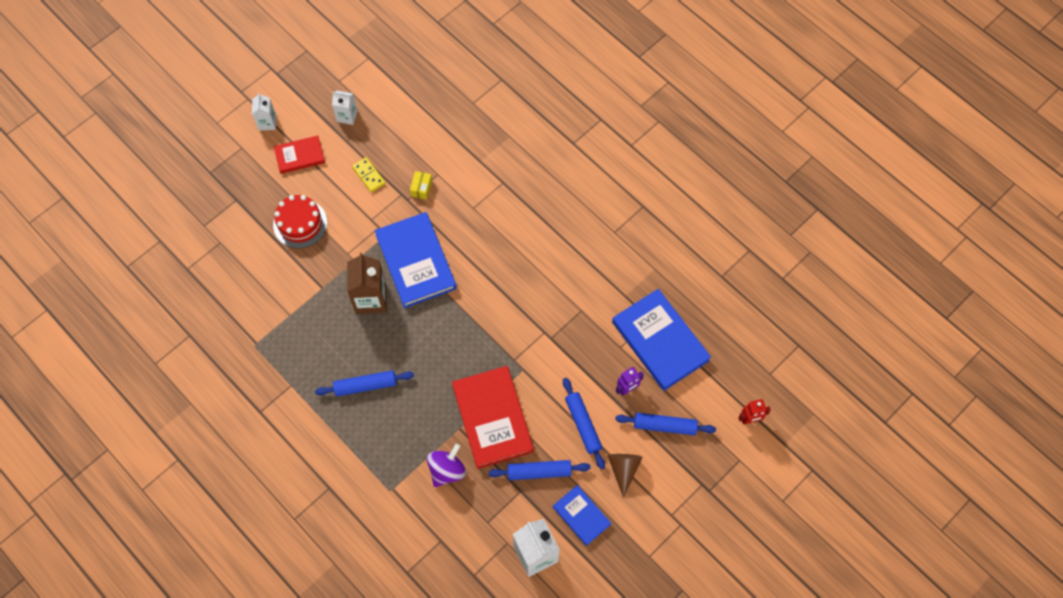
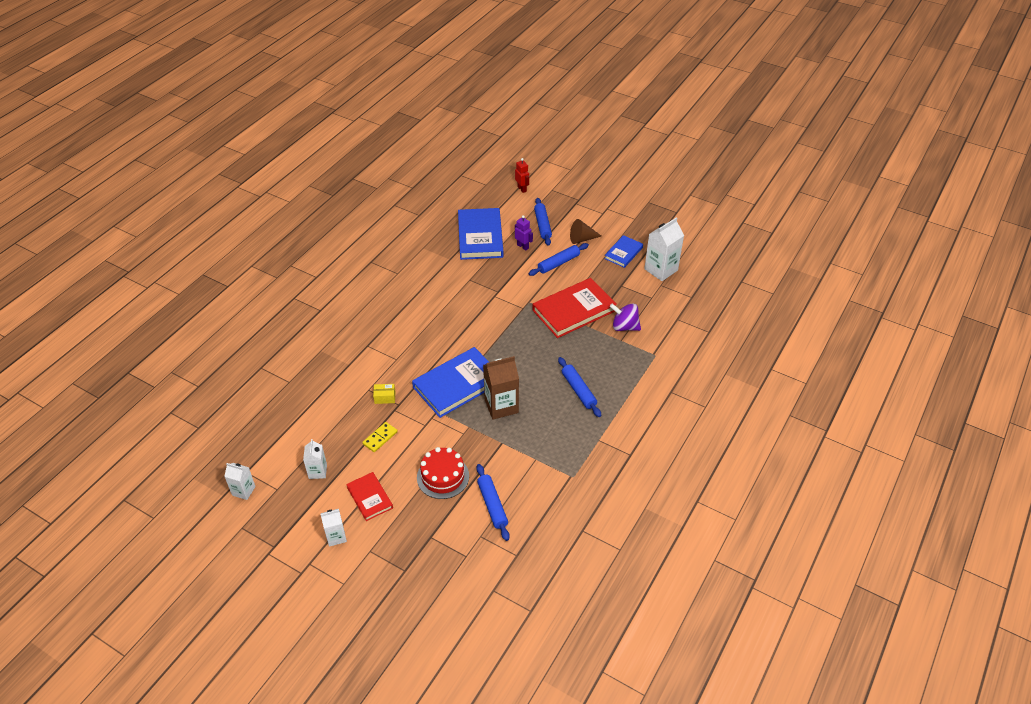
camera: 105 degrees left, 20 degrees down
(347, 54) = (243, 491): none -> white carton
(539, 472) = (602, 278): blue rolling pin -> blue rolling pin (492, 505)
(660, 341) = (480, 236): blue book -> blue book turned 45 degrees counterclockwise

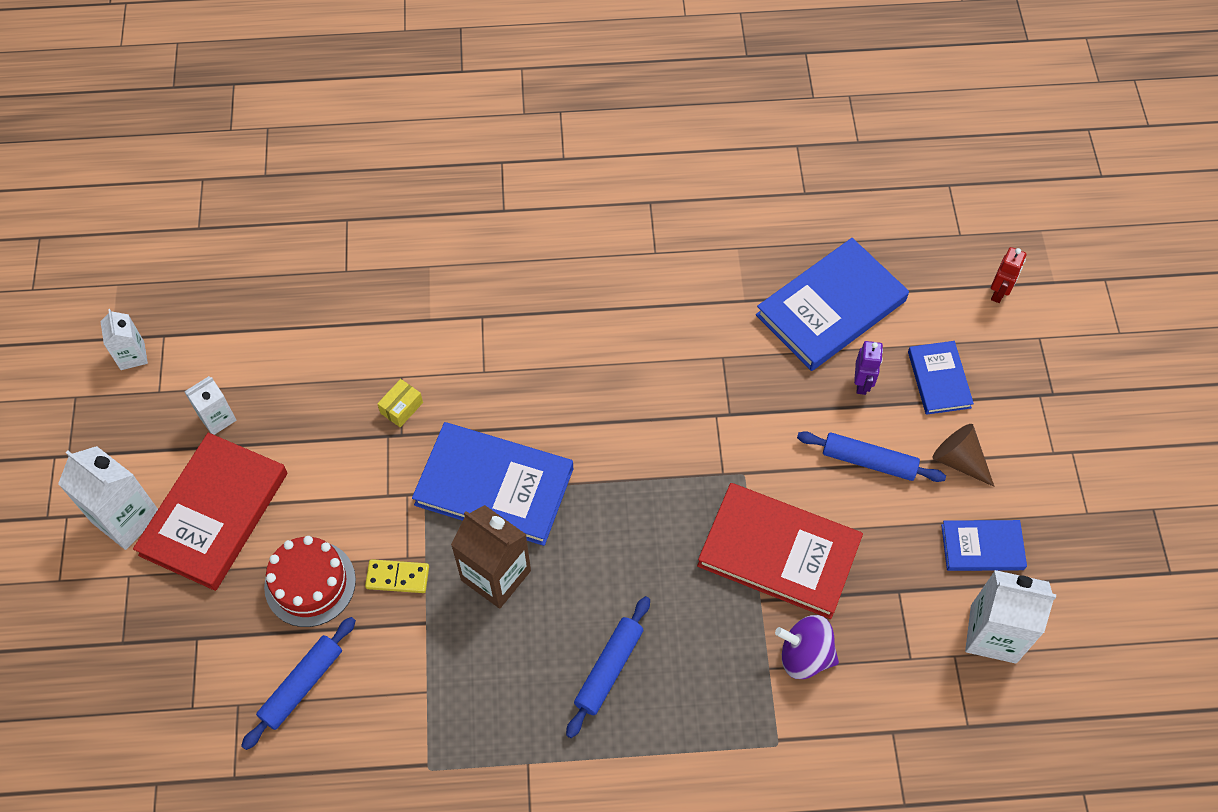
camera: 55 degrees right, 15 degrees up
(336, 537) = (126, 518): white carton -> white carton, size x1.71
(370, 497) = (214, 514): red book -> red book, size x1.83
(380, 438) = (325, 453): yellow domino -> yellow domino (397, 577)
(385, 397) = (401, 408): yellow box -> yellow box turned 75 degrees clockwise
(542, 225) = (938, 379): blue rolling pin -> blue book
(624, 327) = (804, 655): purple spinning top -> purple spinning top turned 60 degrees counterclockwise

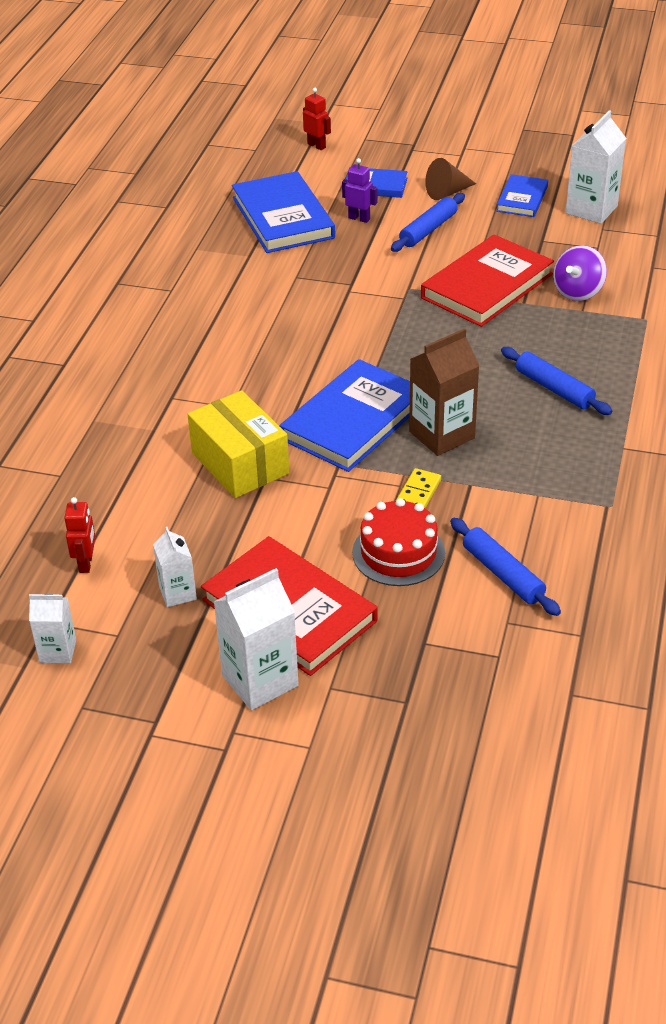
camera: 70 degrees left, 20 degrees down
(238, 335) = (86, 563): none -> red robot
(401, 408) = (240, 463): yellow box -> yellow box, size x2.37

